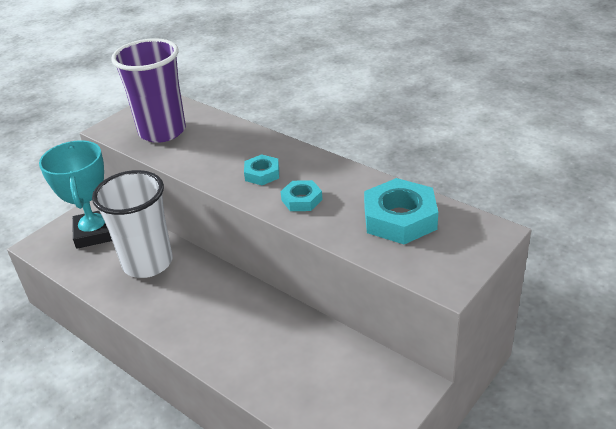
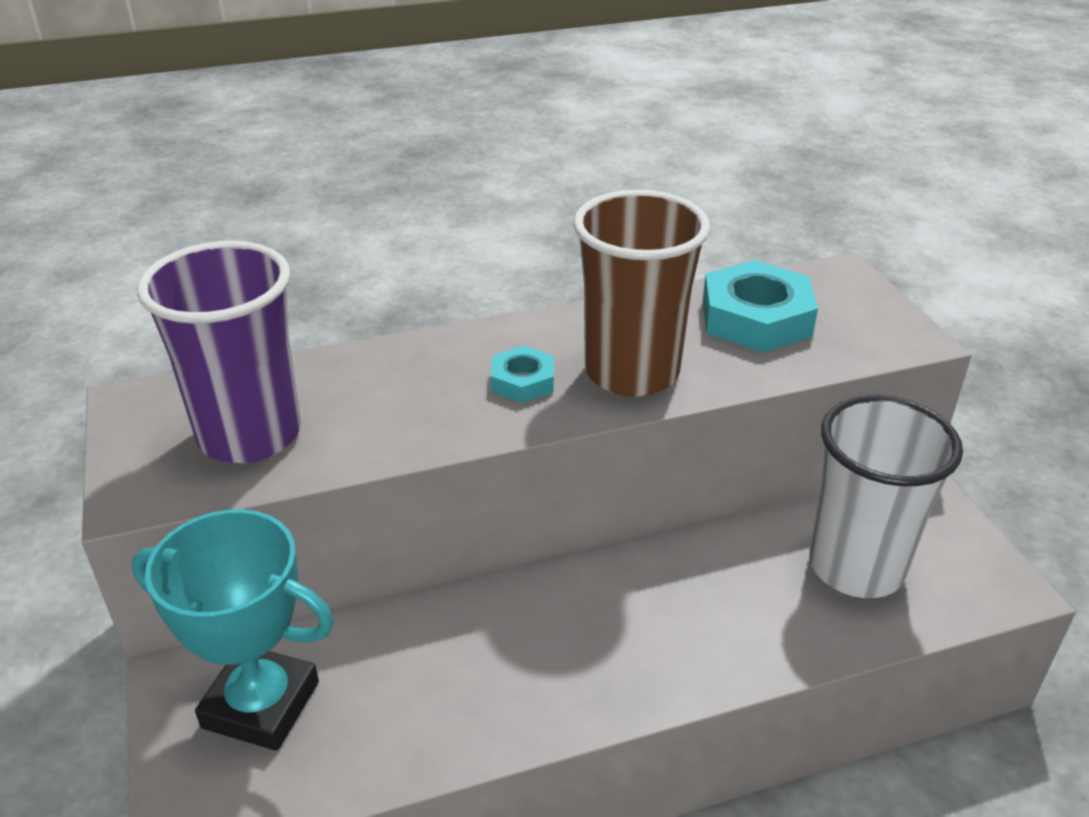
camera: 60 degrees left, 0 degrees up
(148, 263) = (436, 658): white cup -> white cup (856, 567)
(301, 200) = (632, 372): turquoise nut -> brown cup

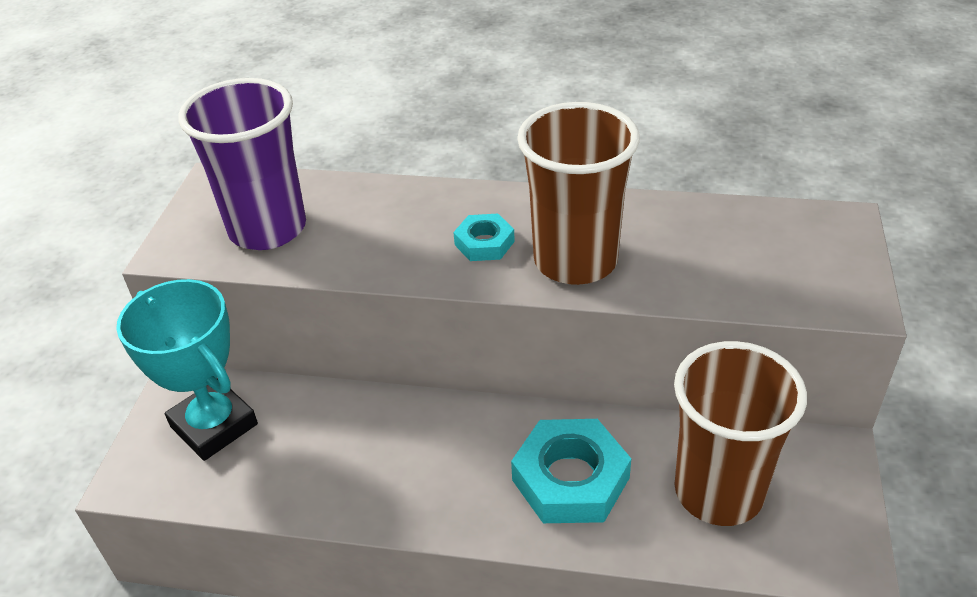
camera: 30 degrees right, 5 degrees up
(756, 318) = (723, 242): turquoise nut -> turquoise nut (570, 479)
(856, 567) = (718, 491): white cup -> brown cup

